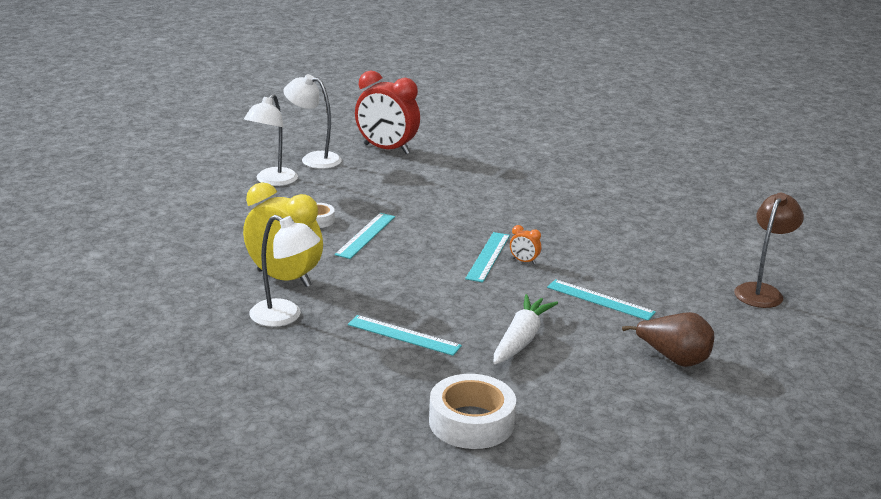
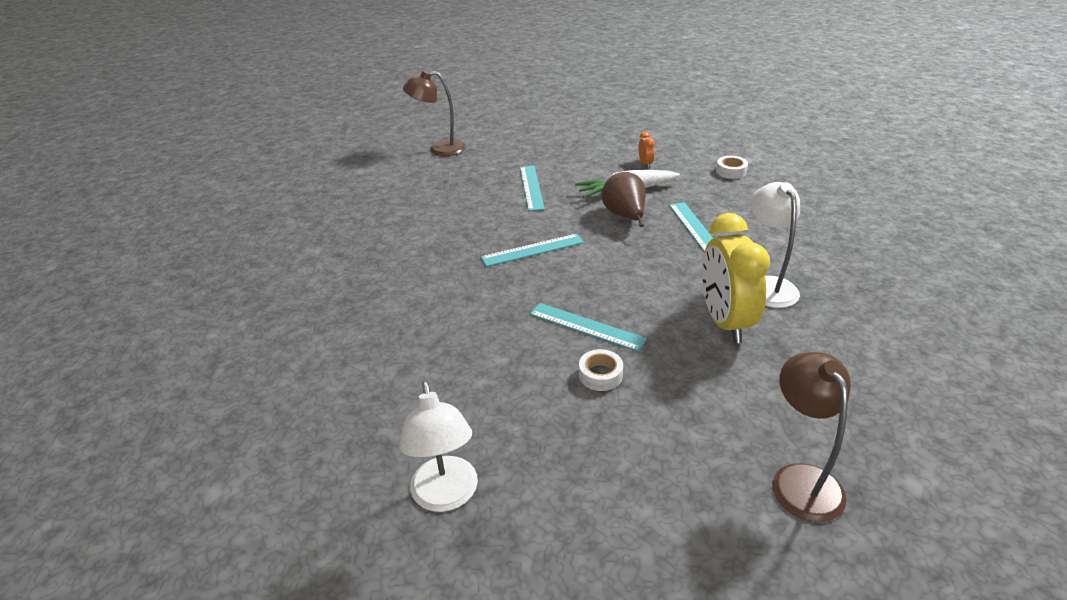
camera: 125 degrees left, 10 degrees up
(157, 230) = (800, 479): none -> brown lamp
(272, 181) = (558, 483): white lamp -> none
(366, 235) = (586, 326): turquoise ruler -> turquoise ruler turned 45 degrees clockwise
(386, 149) = (342, 448): red clock -> none
(471, 422) = (731, 171): white tape -> white tape, size x0.51
(524, 261) = (517, 233): orange clock -> orange clock (645, 164)
(674, 359) = (567, 147): brown pear -> brown pear (625, 216)

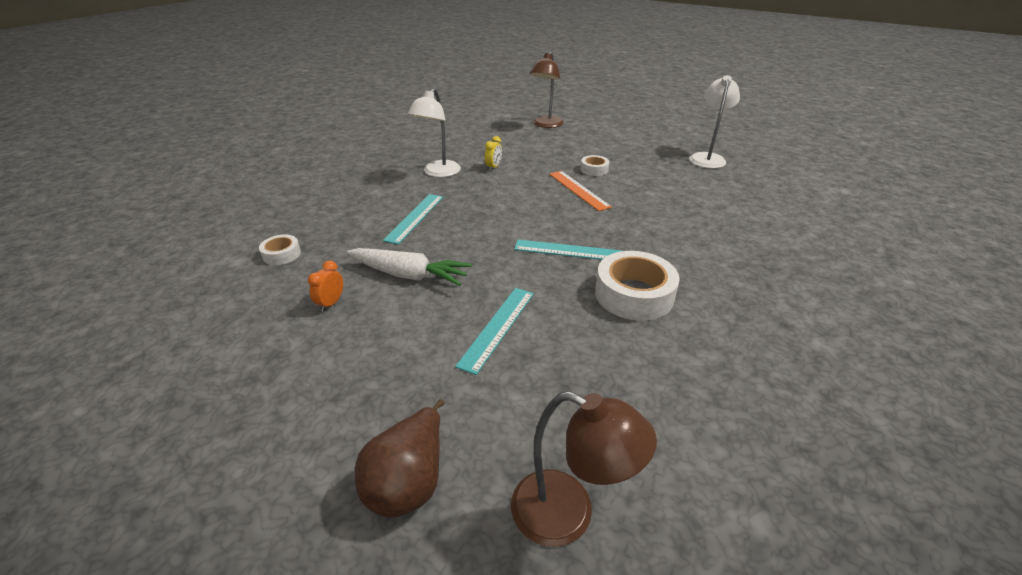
camera: 150 degrees left, 0 degrees up
(456, 236) = (634, 294): none -> white tape
(586, 326) = (578, 190): turquoise ruler -> orange ruler
(625, 216) = (450, 249): brown pear -> brown pear (409, 481)
(725, 322) = (493, 167): yellow clock -> yellow clock, size x0.40

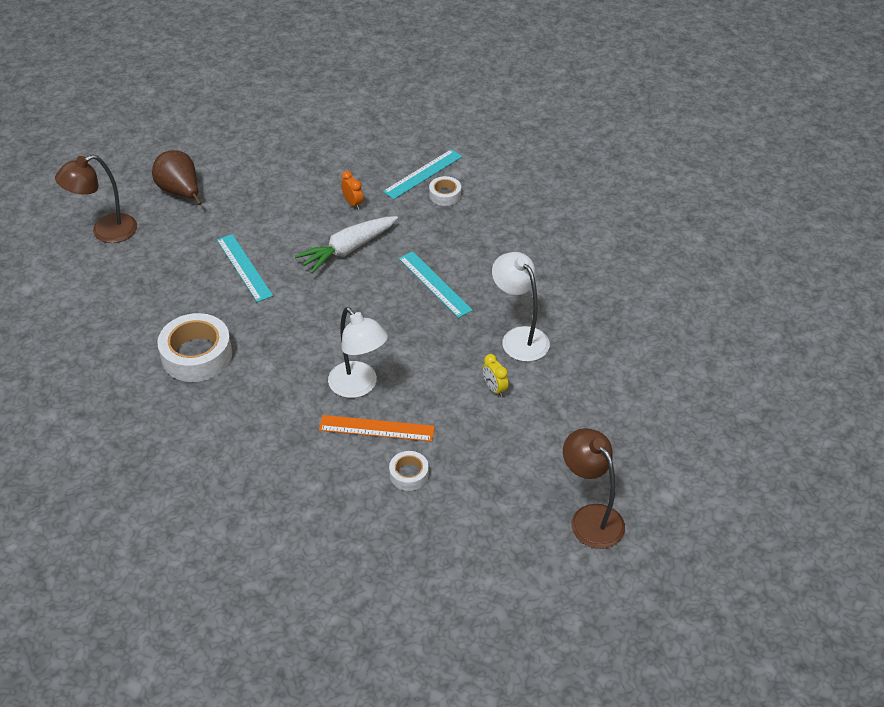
camera: 125 degrees right, 10 degrees up
(568, 250) = (286, 353): turquoise ruler -> turquoise ruler (423, 174)
(707, 158) = (333, 621): white lamp -> white lamp (359, 386)

